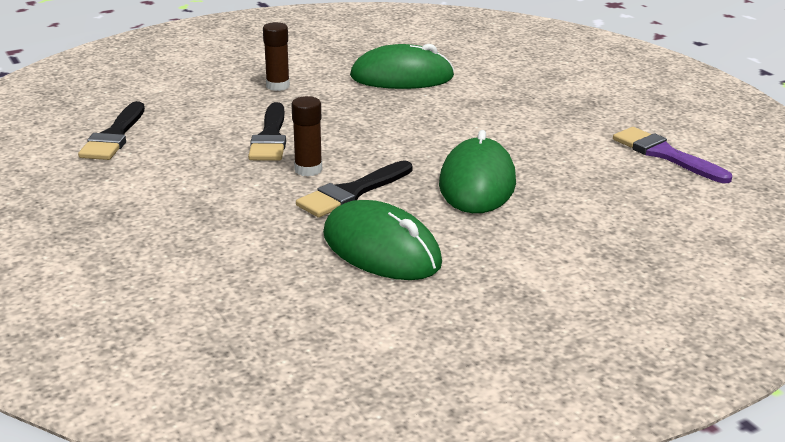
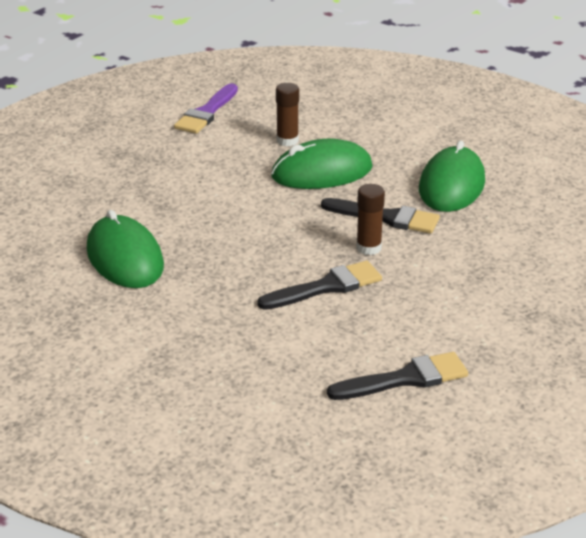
camera: 115 degrees left, 5 degrees up
(278, 86) = (203, 325): brown glue stick -> brown glue stick (287, 141)

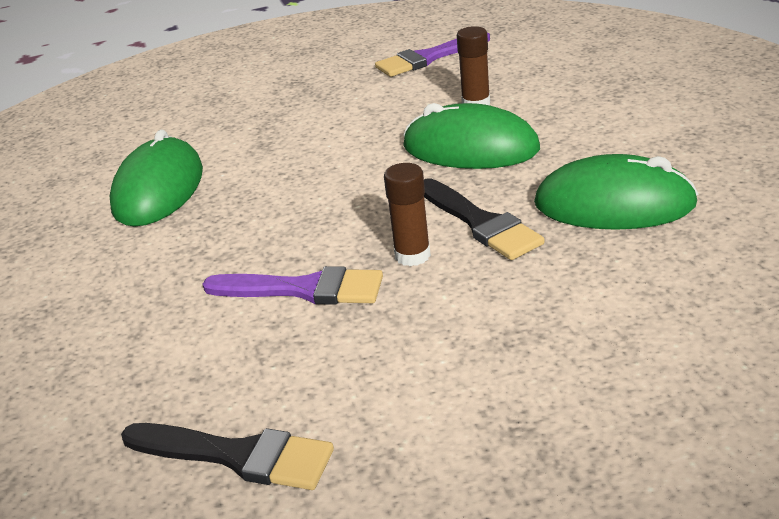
camera: 40 degrees right, 0 degrees up
(326, 287) = (303, 289): black brush -> purple brush
(451, 185) = (614, 204): green mouse -> green mouse turned 45 degrees clockwise

